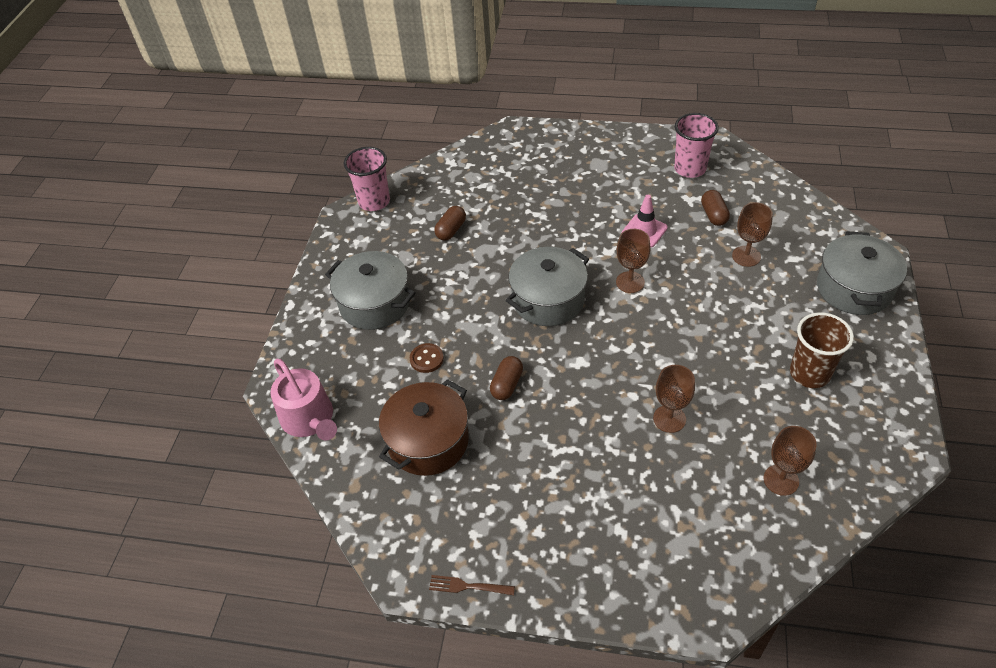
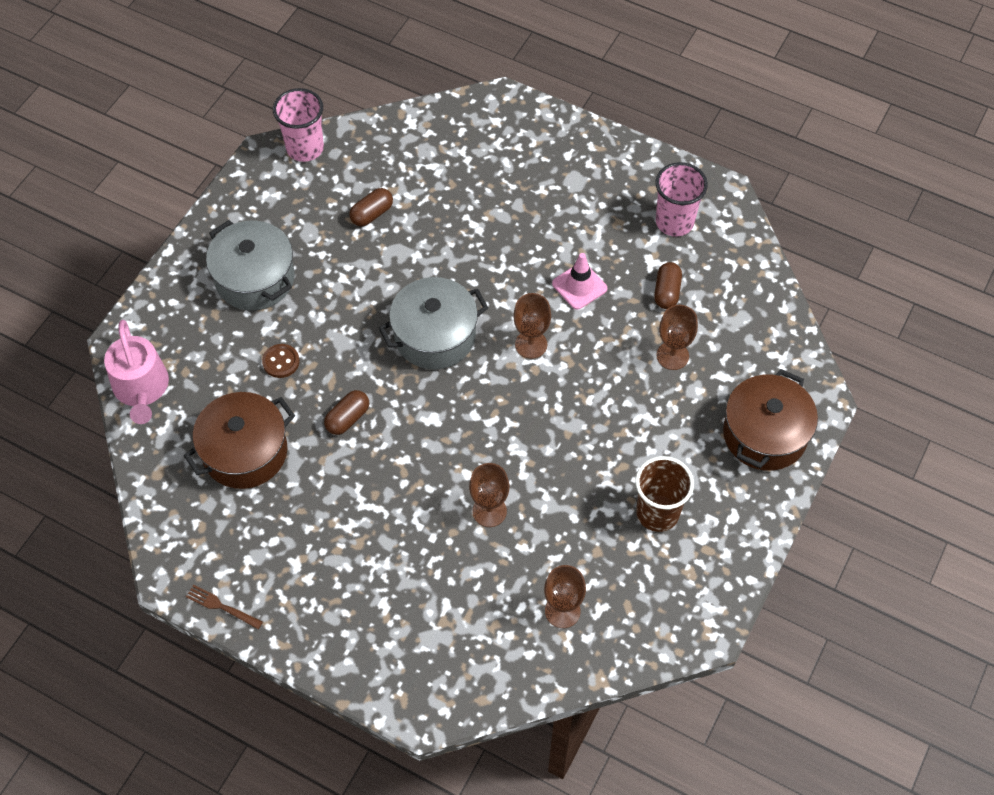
camera: 15 degrees right, 10 degrees up
(854, 288) = (764, 434): grey pot -> brown pot

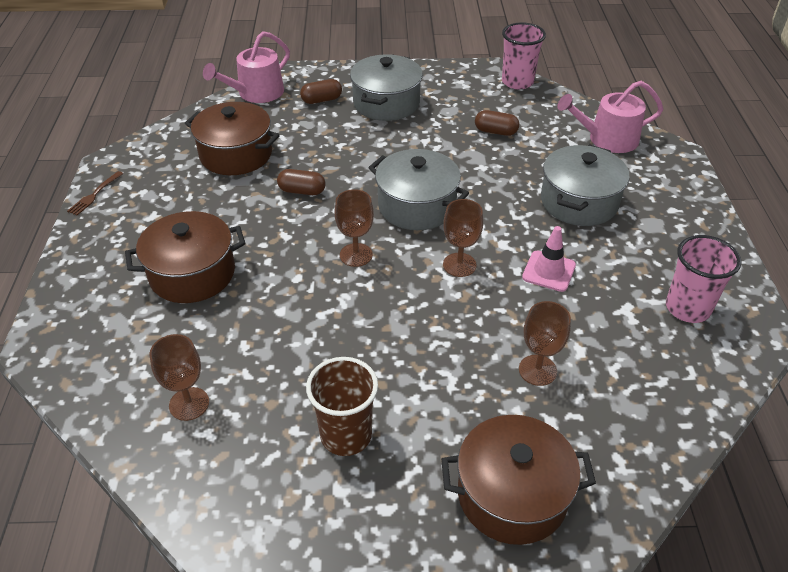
camera: 60 degrees right, 15 degrees down
(221, 606) = (94, 195): brown fork -> brown fork turned 150 degrees counterclockwise
(281, 362) = (326, 141): brown button -> none
(406, 556) = (192, 274): none -> brown pot
(447, 136) = (607, 139): none -> pink watering can
(489, 511) = (268, 307): brown goblet -> brown goblet (356, 255)
(513, 213) = (579, 202): none -> grey pot
(666, 292) = (604, 335): brown capsule -> brown capsule (321, 100)

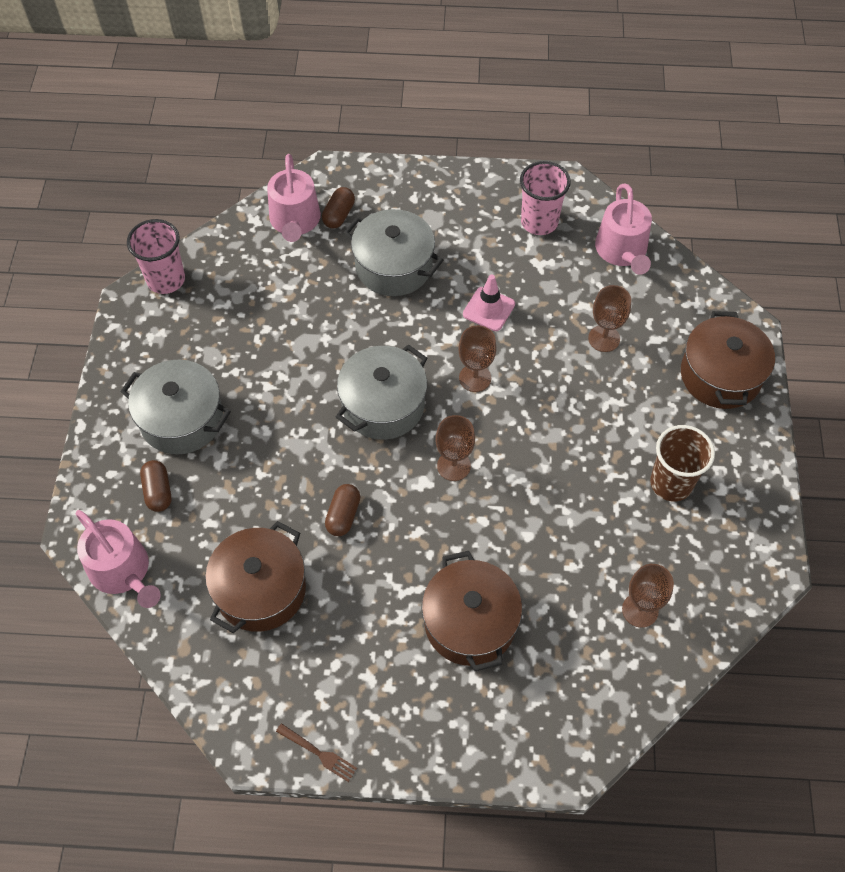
camera: 85 degrees left, 15 degrees up
(495, 132) = (263, 316): brown capsule -> brown capsule (339, 215)
(677, 388) = (622, 251): none -> pink watering can

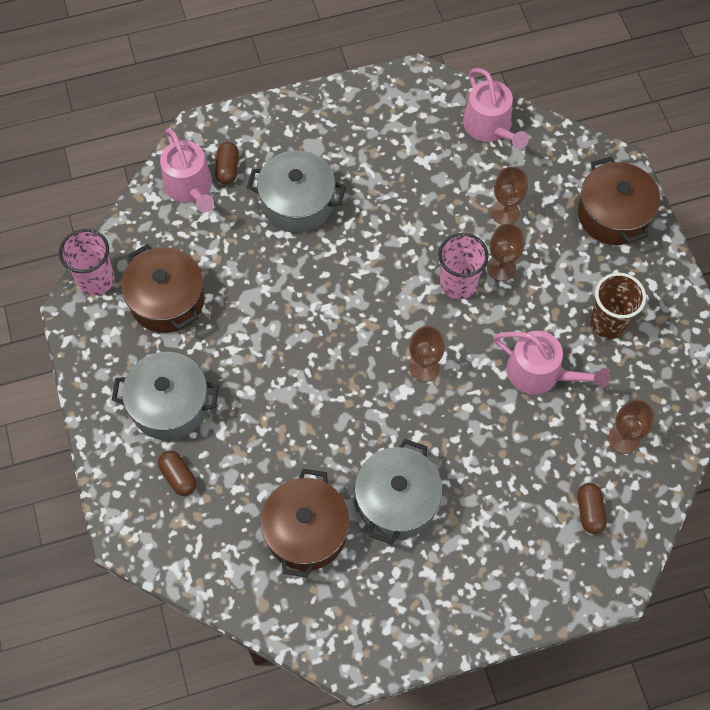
camera: 20 degrees left, 5 degrees up
(123, 571) = (180, 557): pink watering can -> pink watering can (540, 373)
(318, 753) = (413, 650): brown fork -> none
(343, 515) = (349, 443): brown capsule -> brown capsule (589, 511)
(383, 405) = (341, 333): grey pot -> grey pot (397, 500)
(470, 622) = (492, 497): brown pot -> brown pot (167, 300)
(475, 378) = (410, 283): brown goblet -> brown goblet (501, 268)
(488, 309) = (397, 216): pink traffic cone -> none
(539, 222) = (408, 121): pink cup -> pink cup (458, 284)

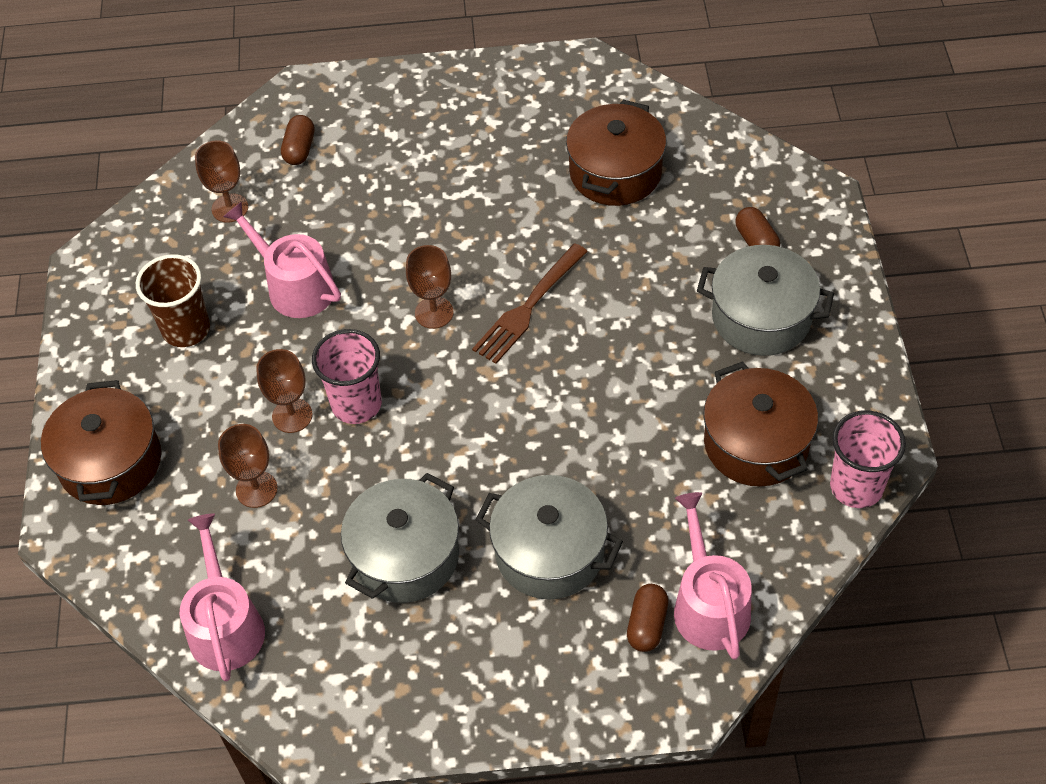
camera: 165 degrees left, 10 degrees down
(352, 385) = (528, 307): none -> brown fork
(397, 500) = (507, 186): grey pot -> grey pot (405, 556)

